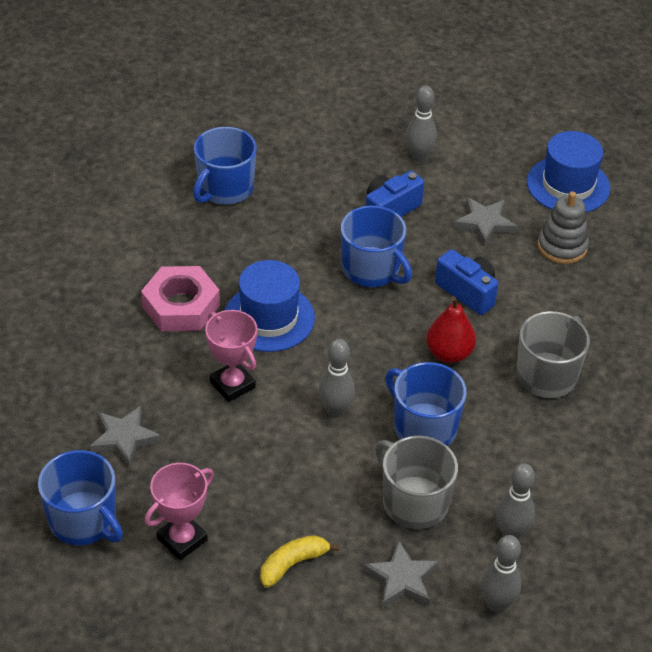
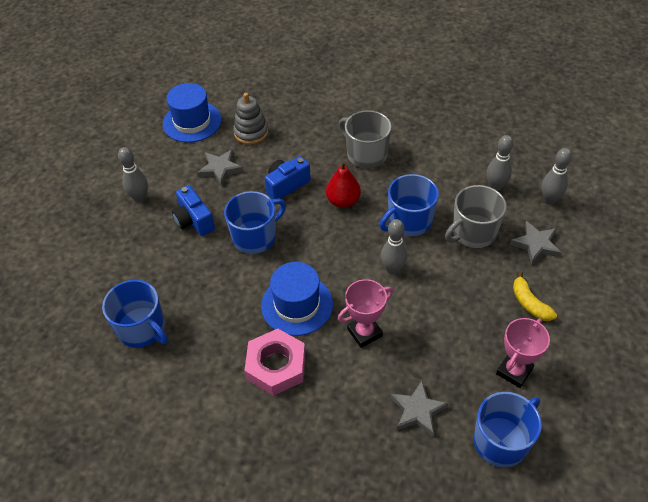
camera: 80 degrees left, 5 degrees up
(182, 539) = (514, 371): pink trophy -> pink trophy turned 75 degrees clockwise

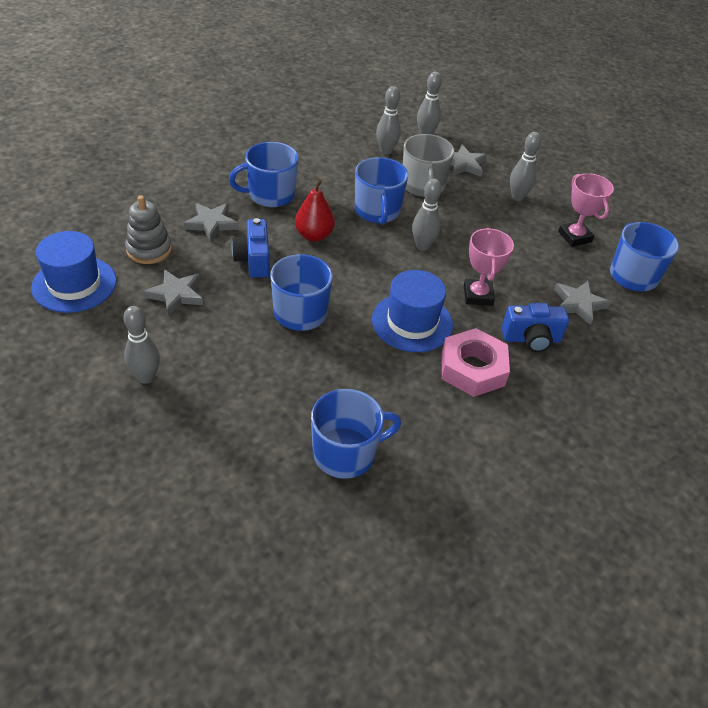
camera: 65 degrees left, 5 degrees down
(194, 220) = (230, 347): blue camera -> blue camera (531, 339)
(304, 144) = (211, 224): none -> grey star
(366, 154) = (270, 195): grey mug -> blue mug
(529, 303) = (517, 197): yellow banana -> grey bowling pin

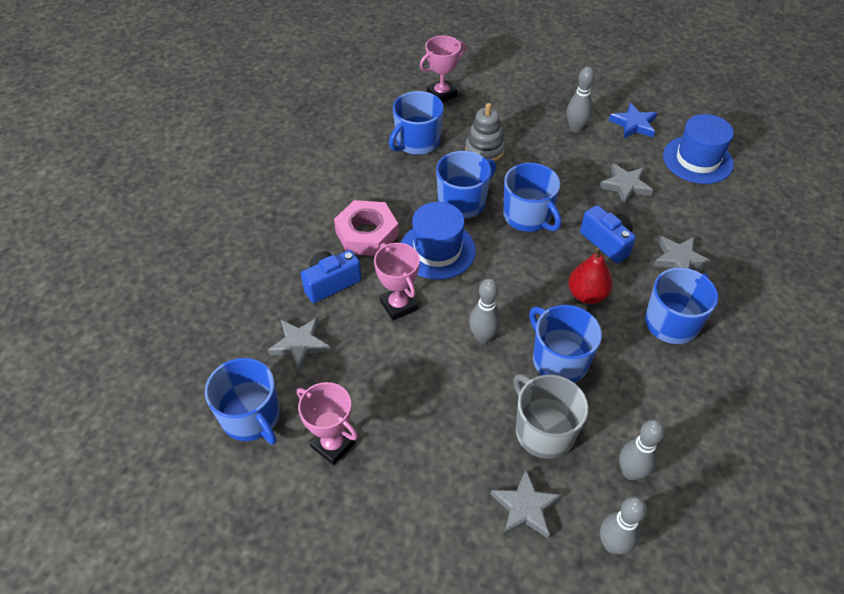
camera: 155 degrees right, 5 degrees up
(78, 350) = (633, 124): none -> blue star
(149, 249) = (690, 210): grey stacking toy -> grey stacking toy (484, 150)
(254, 516) = (441, 94): none -> pink trophy
(351, 355) = (463, 202): none -> blue mug
(517, 197) = (427, 480): grey bowling pin -> none

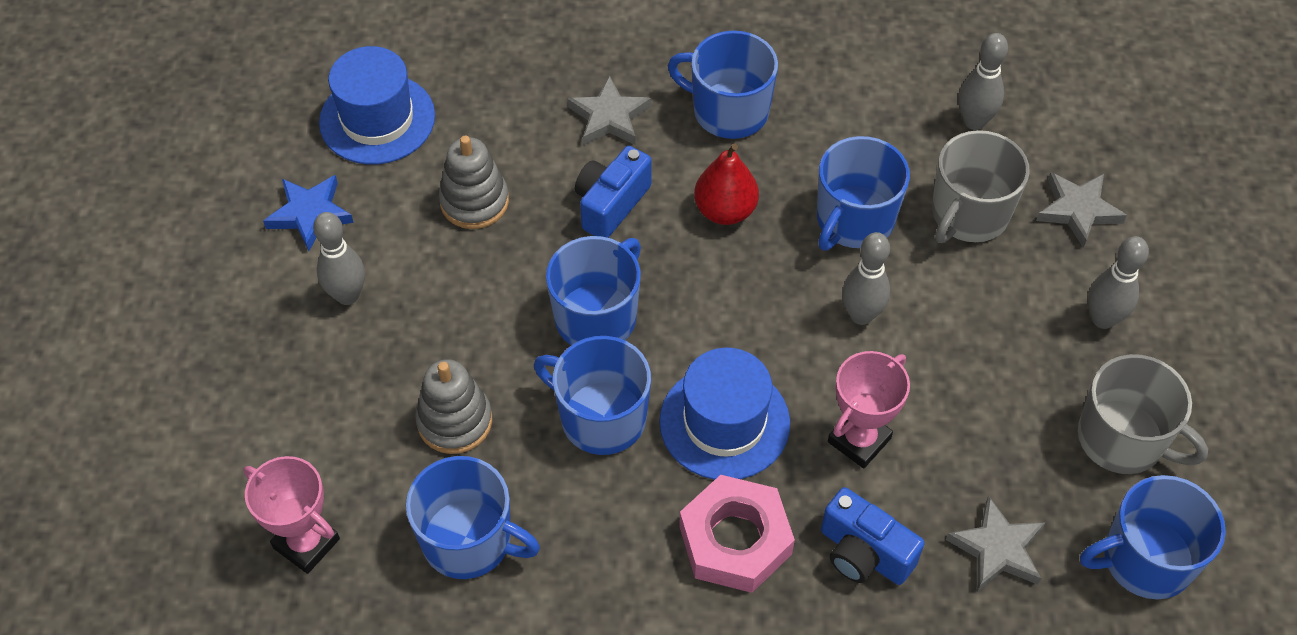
camera: 110 degrees left, 5 degrees up
(251, 417) = (1145, 559): blue mug -> blue mug turned 135 degrees counterclockwise
(333, 444) = (1122, 439): pink trophy -> grey mug
(612, 544) = (1071, 124): grey bowling pin -> grey bowling pin (1103, 319)
(625, 186) = (474, 201): grey star -> grey stacking toy

